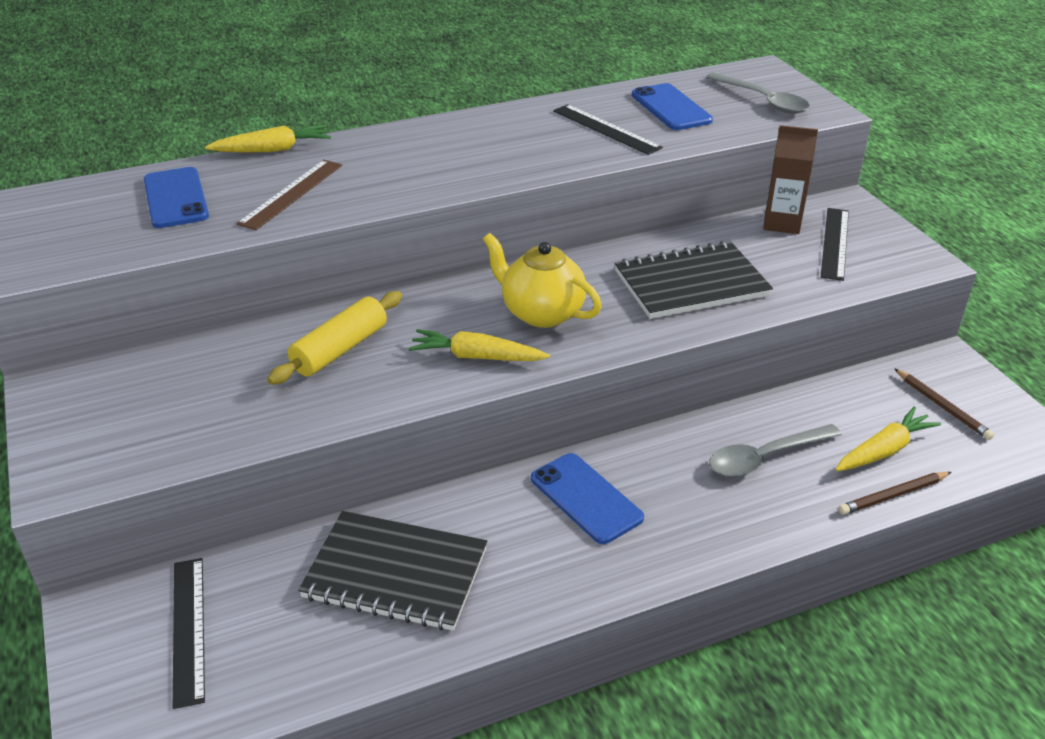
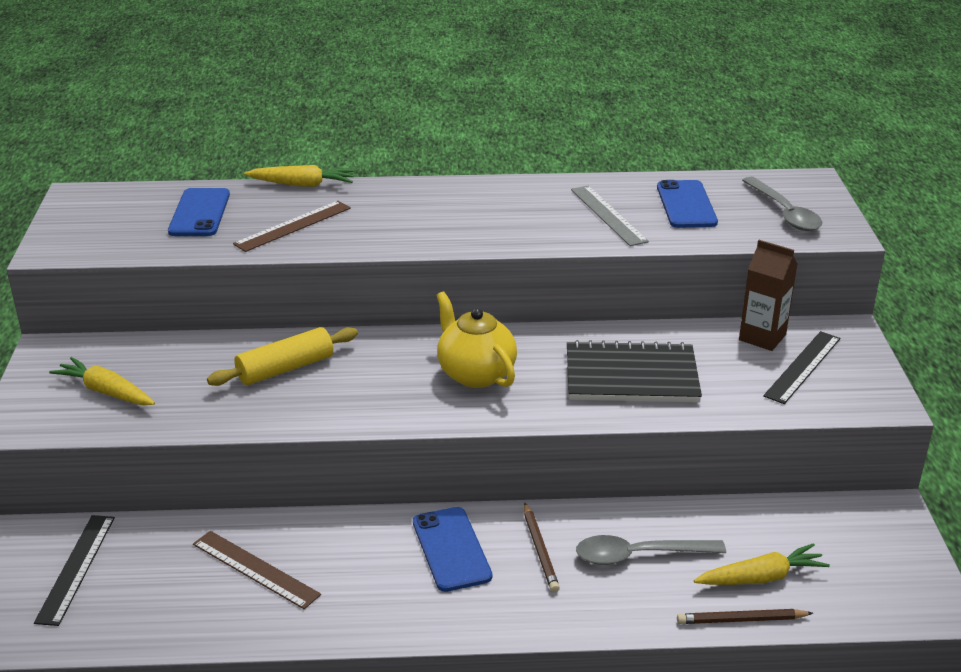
camera: 20 degrees right, 5 degrees down
(395, 573) = (255, 569): black notebook -> brown ruler
(477, 357) = (394, 400): yellow carrot -> yellow carrot (106, 391)
(606, 129) = (608, 215): black ruler -> grey ruler
(942, 406) = (851, 552): brown pencil -> brown pencil (540, 550)

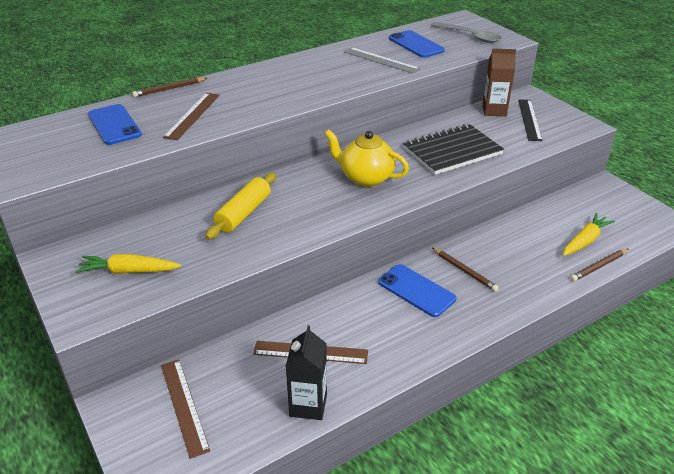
camera: 30 degrees left, 5 degrees up
(76, 568) = (184, 406): black ruler -> brown ruler
(197, 625) = (308, 405): none -> black carton
(302, 184) = (169, 89): yellow carrot -> brown pencil
(639, 555) = (517, 253): grey spoon -> none

